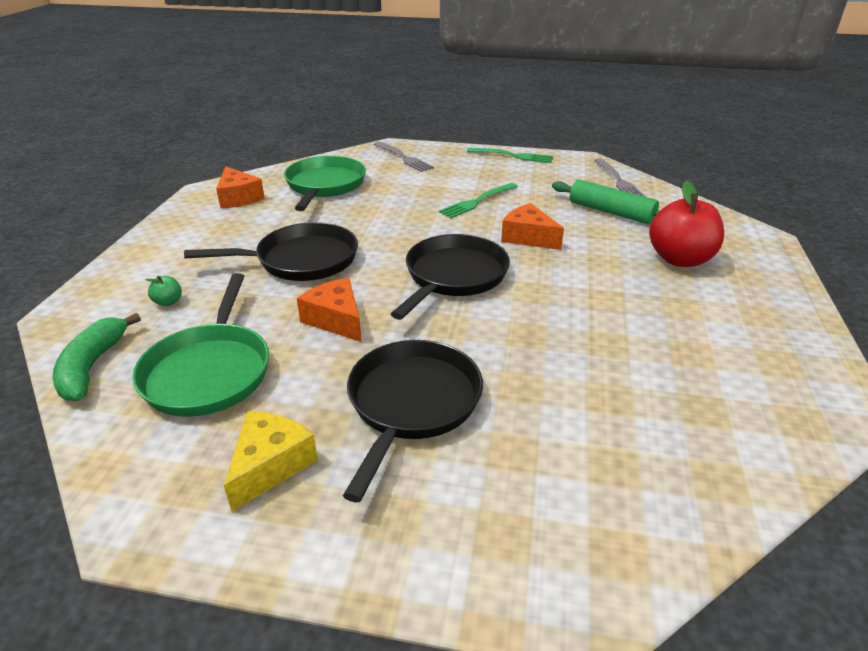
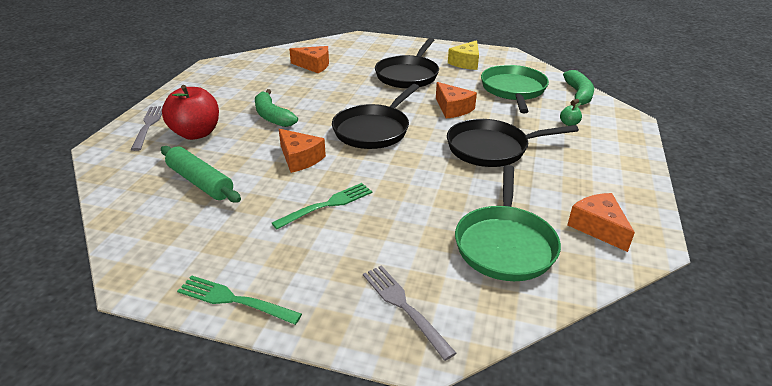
camera: 175 degrees left, 0 degrees up
(606, 289) = (272, 116): none -> green banana
(618, 180) = (140, 230): grey fork -> grey fork (148, 125)
(628, 424) = (314, 65): none -> orange cheese

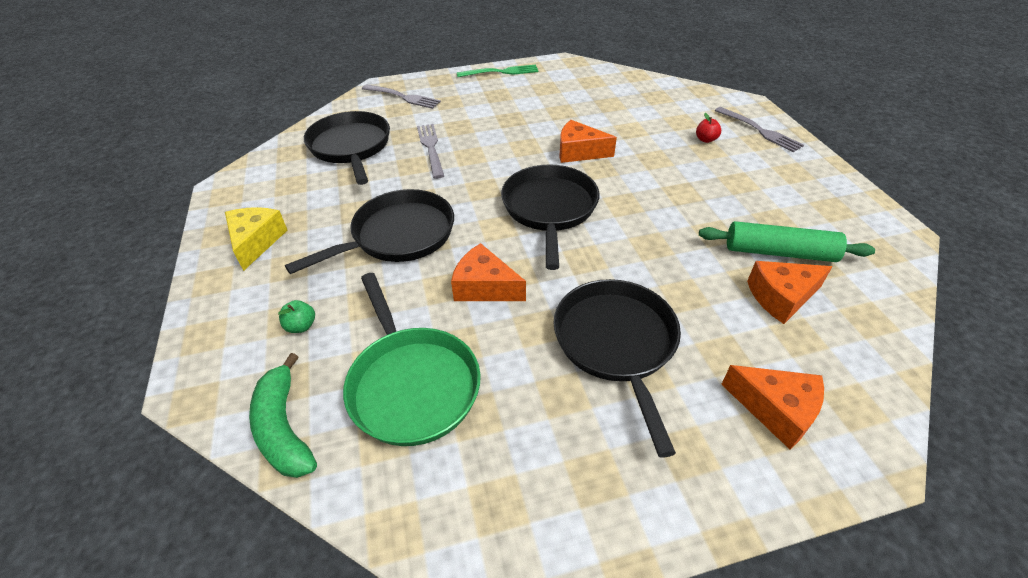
camera: 150 degrees right, 10 degrees up
(196, 133) = (706, 139): red apple -> red apple, size x0.41
(200, 182) = (623, 109): green rolling pin -> green rolling pin (779, 252)
(272, 116) = (676, 183): green banana -> none
(327, 205) = (508, 127): green fork -> none
(421, 210) = (431, 148): none -> grey fork
(466, 63) = (551, 452): yellow cheese -> yellow cheese (256, 242)
(504, 244) = (351, 147): green pan -> black pan
(598, 227) = (271, 185): orange cheese -> orange cheese (776, 410)

